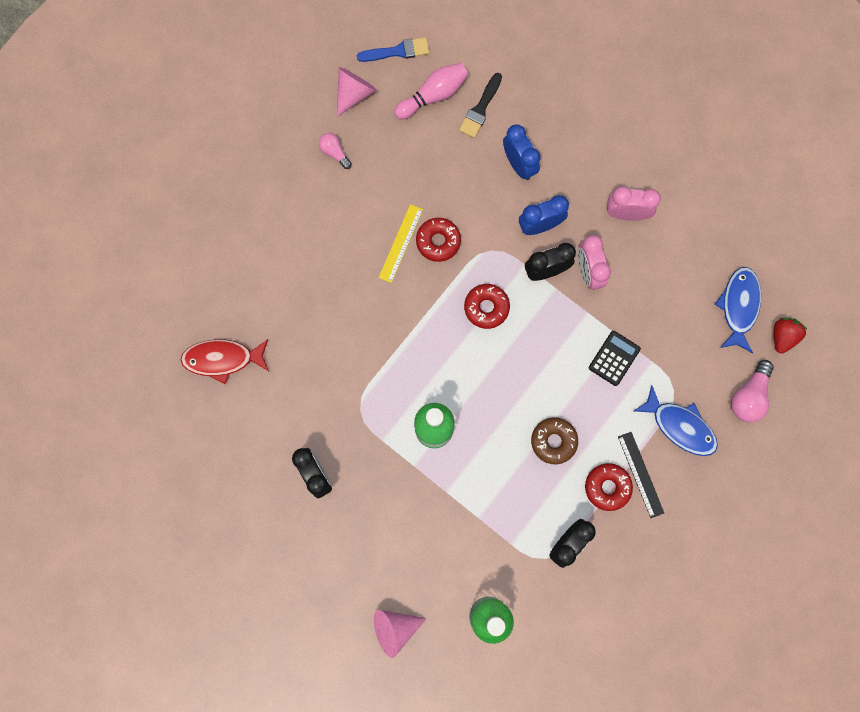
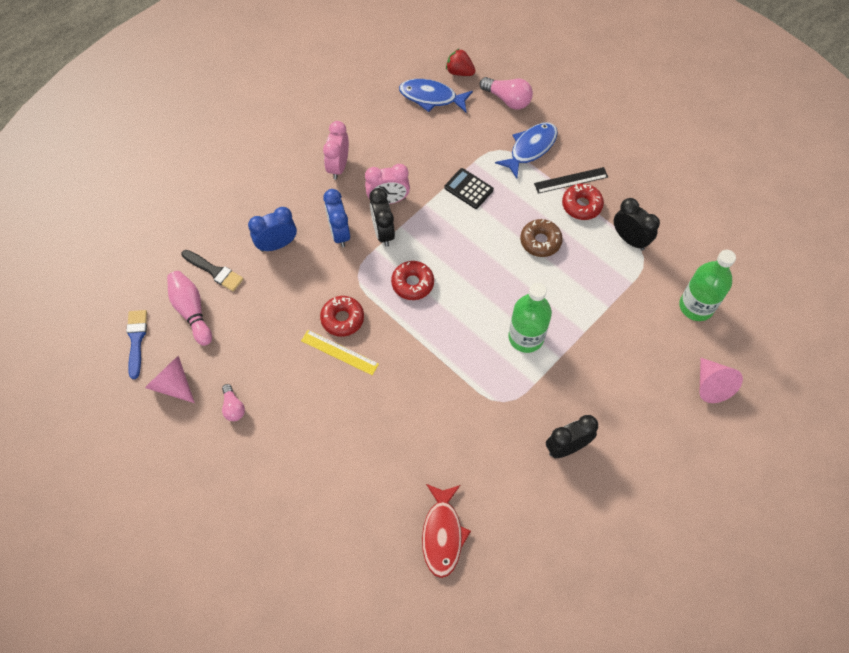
camera: 85 degrees left, 15 degrees down
(334, 152) = (233, 407): pink light bulb -> pink light bulb turned 75 degrees counterclockwise

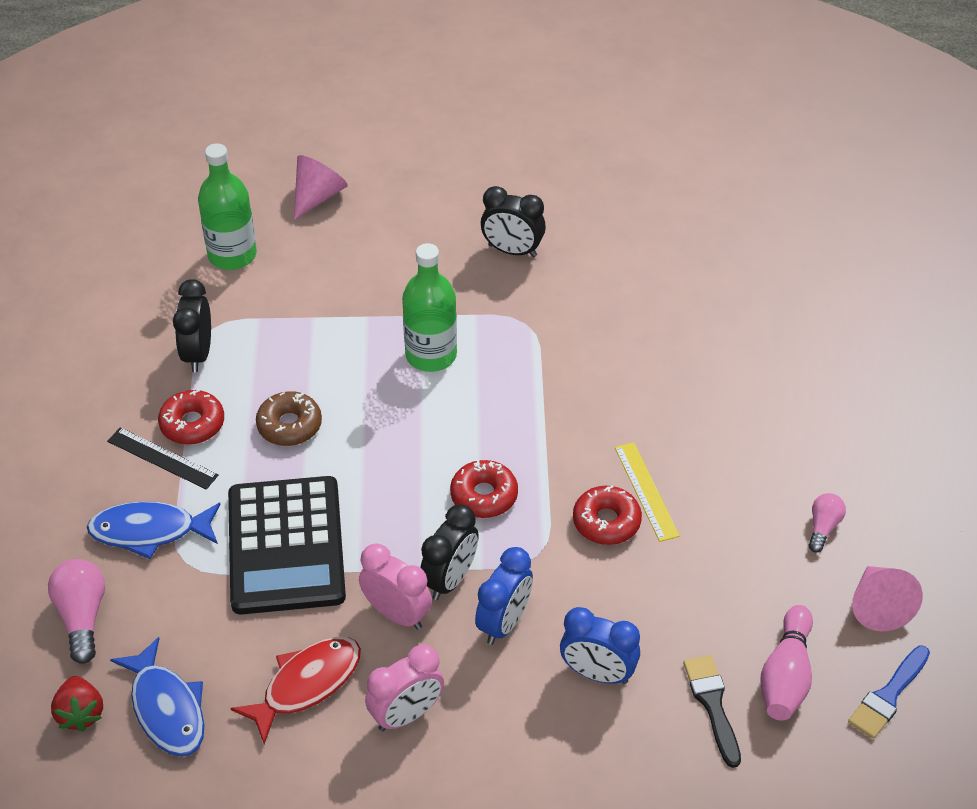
camera: 135 degrees left, 15 degrees down
(442, 534) = (707, 275): red fish -> red fish (306, 684)
(468, 189) = (286, 546): black calculator -> black calculator, size x2.15

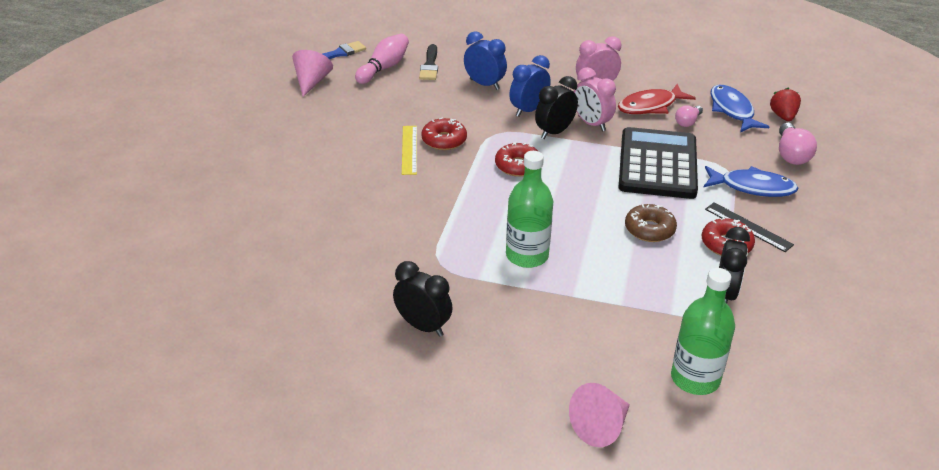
camera: 165 degrees left, 10 degrees down
(823, 527) = (312, 115): pink light bulb -> pink light bulb (687, 122)

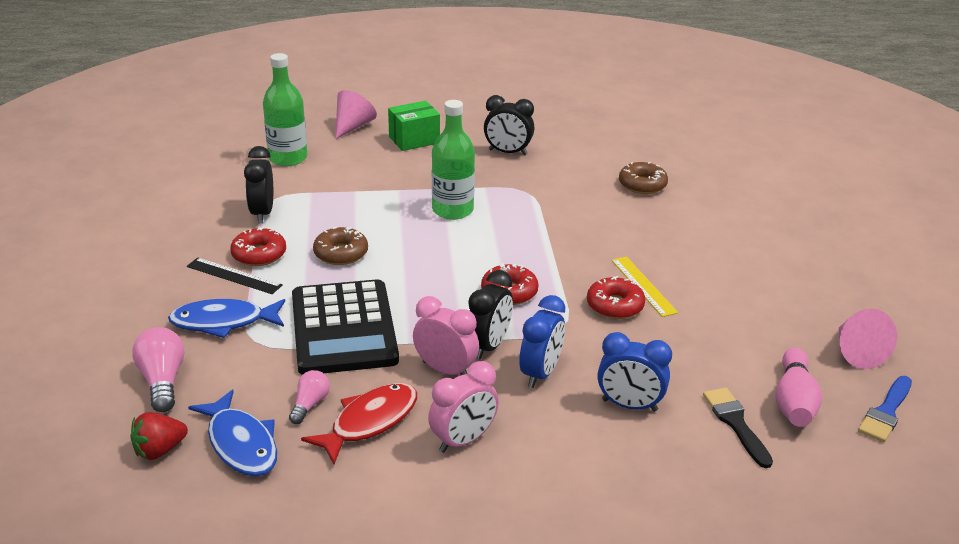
camera: 160 degrees right, 5 degrees down
(315, 245) = (642, 185): none -> brown donut
(526, 377) = (414, 140): none -> green box
(783, 116) = (159, 450): red strawberry -> red strawberry turned 75 degrees clockwise

